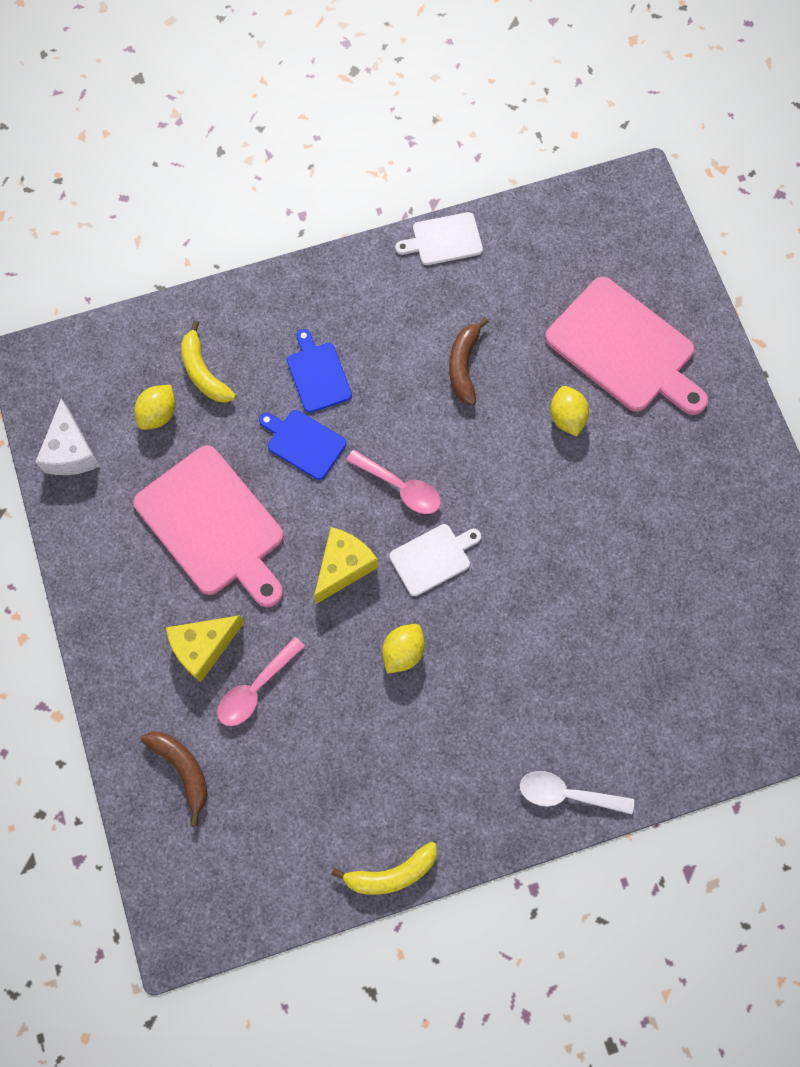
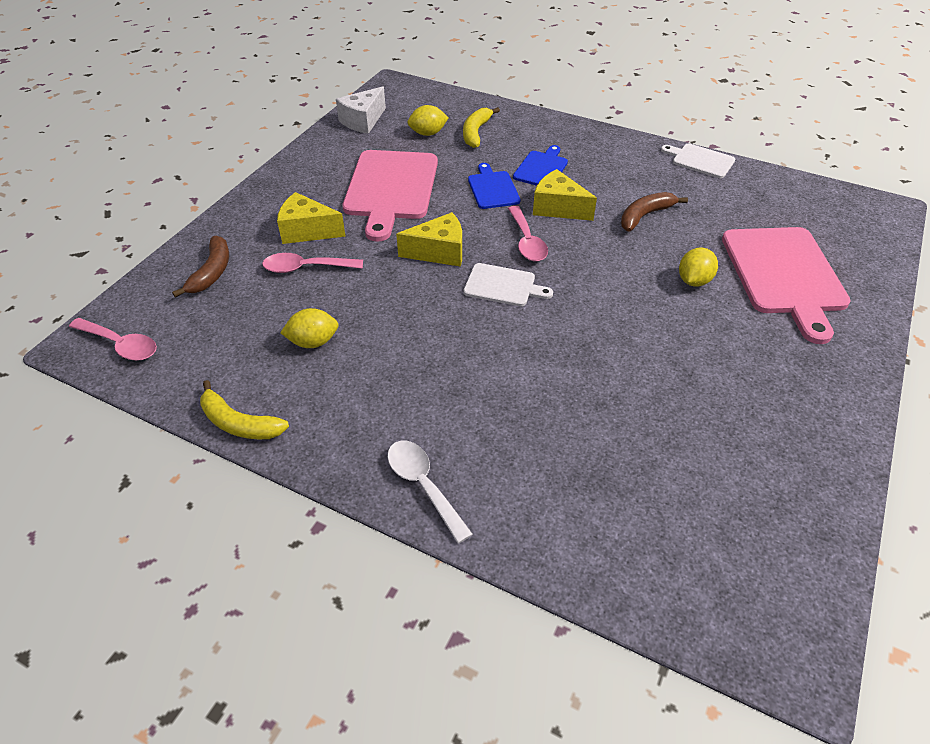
camera: 45 degrees right, 25 degrees down
(210, 905) = (121, 345): none -> pink spoon
(384, 419) = (558, 208): none -> yellow cheese
(403, 652) = (418, 315): yellow lemon -> yellow lemon (313, 342)

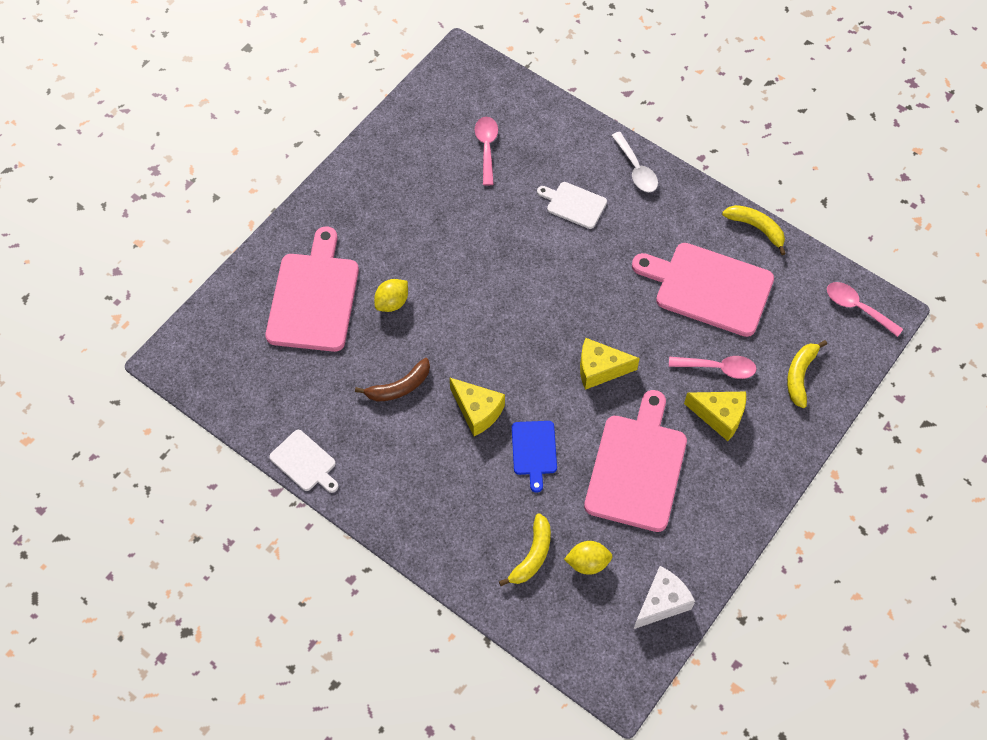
camera: 170 degrees left, 15 degrees up
(212, 272) = (800, 375): brown banana -> yellow banana
(313, 342) = (709, 288): yellow lemon -> pink cutting board
(503, 285) = (552, 322): white cutting board -> white cutting board (574, 204)
(527, 241) = (519, 370): pink spoon -> pink spoon (486, 148)
(541, 168) = (476, 476): blue cutting board -> none

